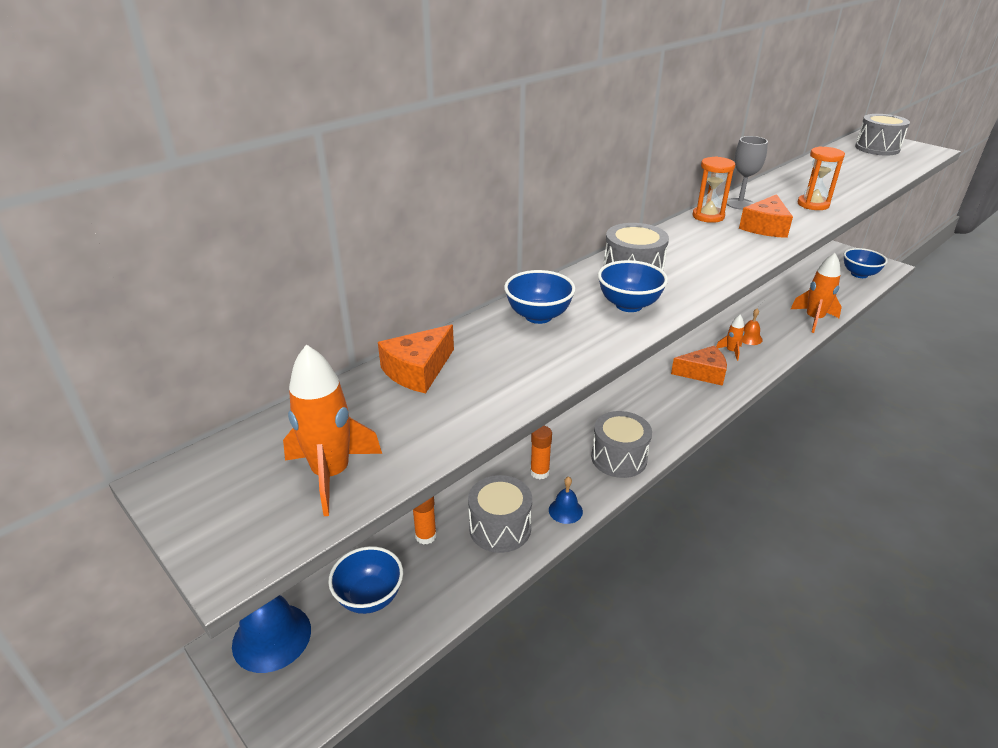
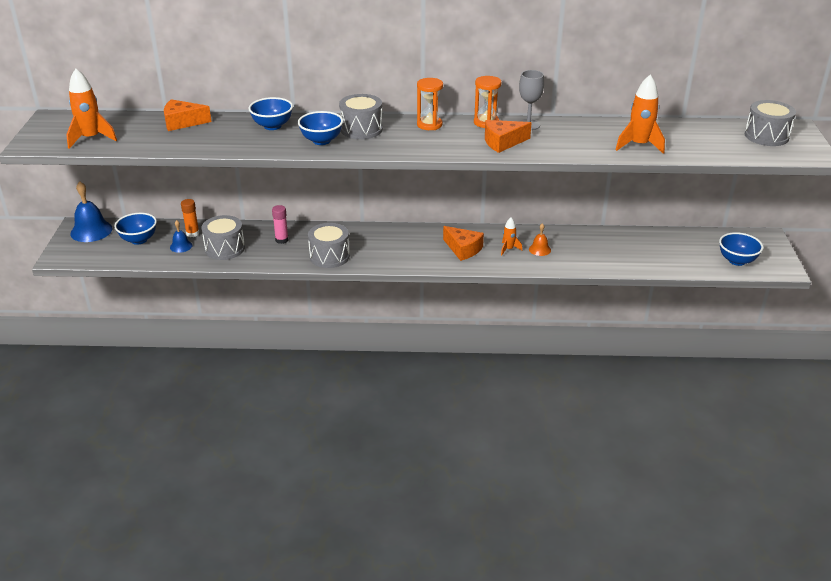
camera: 45 degrees right, 0 degrees up
(539, 472) = (281, 240): orange glue stick -> pink glue stick
(565, 510) = (263, 260): blue bell -> blue bell (181, 246)
(813, 204) = (577, 145): orange hourglass -> orange hourglass (429, 125)
(814, 319) = (616, 264): orange rocket -> orange rocket (639, 145)

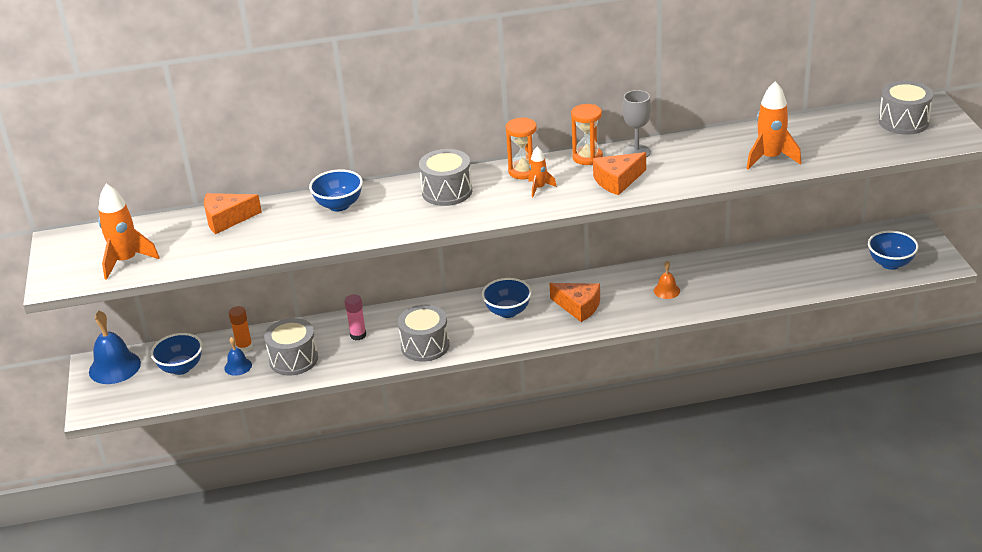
camera: 10 degrees left, 0 degrees up
(321, 141) = (407, 215): blue bowl -> blue bowl (508, 311)
(508, 249) = (631, 297): orange rocket -> orange rocket (539, 188)

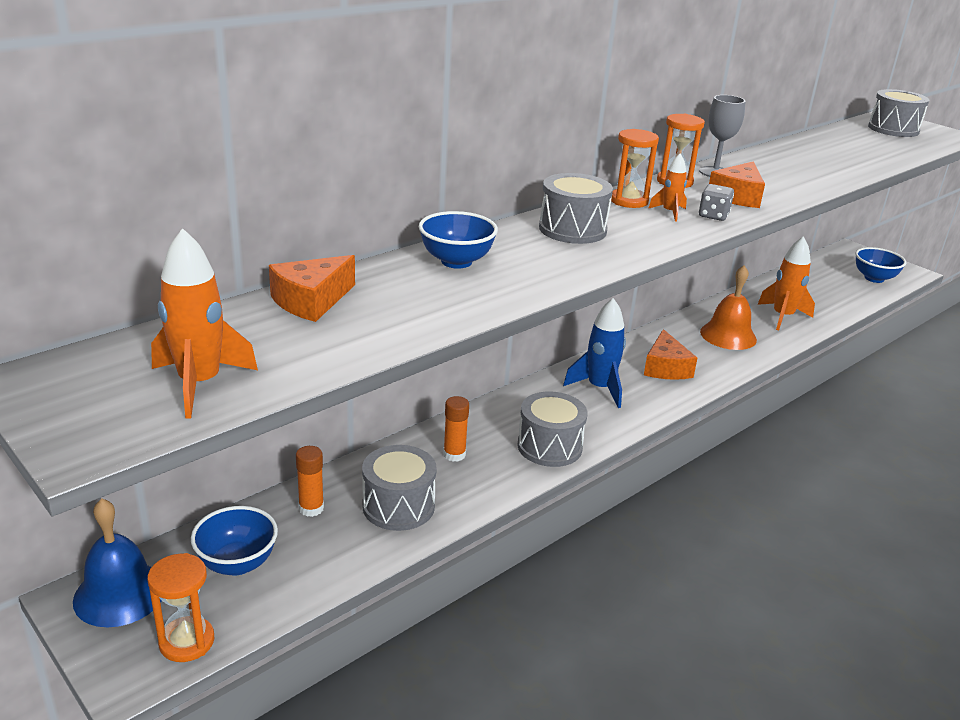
camera: 35 degrees left, 5 degrees down
(127, 401) = (187, 642): none -> orange hourglass
(238, 366) = (326, 537): blue bell -> none
(358, 335) = (454, 454): pink glue stick -> orange glue stick
(508, 311) = (599, 388): blue bowl -> blue rocket
(569, 196) = (713, 215): none -> grey dice
(578, 307) = (665, 368): orange cheese -> orange cheese turned 90 degrees clockwise
(666, 290) = (728, 335): orange bell -> orange bell, size x1.88
(770, 158) = (840, 163): orange rocket -> orange rocket (782, 317)

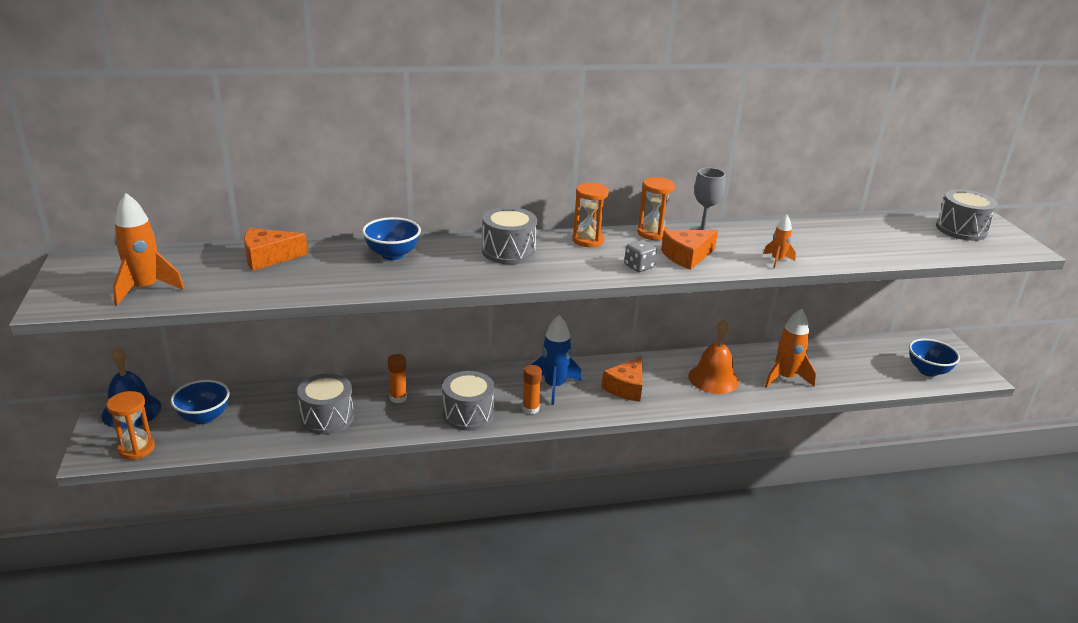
camera: 30 degrees right, 0 degrees up
(311, 508) = (276, 400): orange glue stick -> orange glue stick (530, 409)
(669, 212) = (606, 256): orange rocket -> orange rocket (777, 260)

